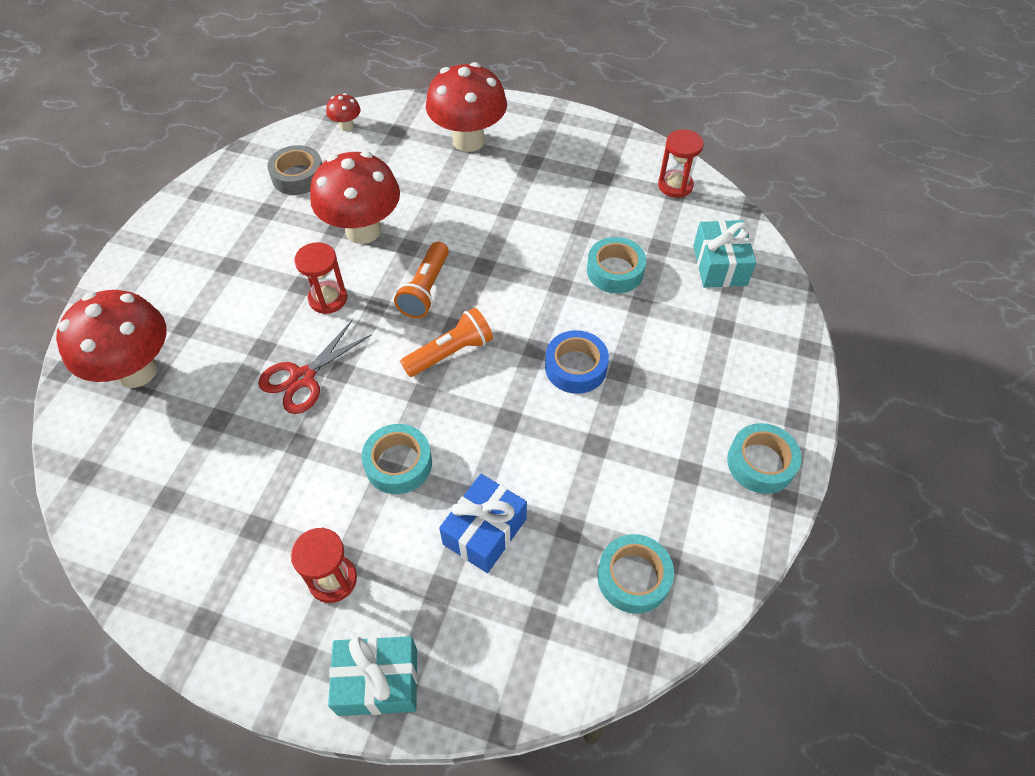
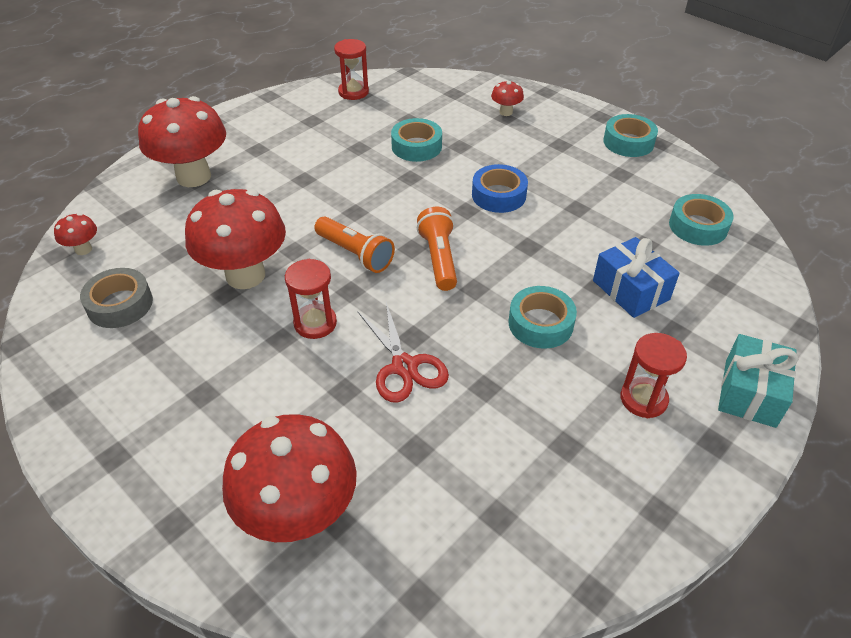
camera: 65 degrees left, 10 degrees down
(719, 265) = (448, 100): turquoise gift -> none
(734, 324) = (506, 112): none -> red mushroom

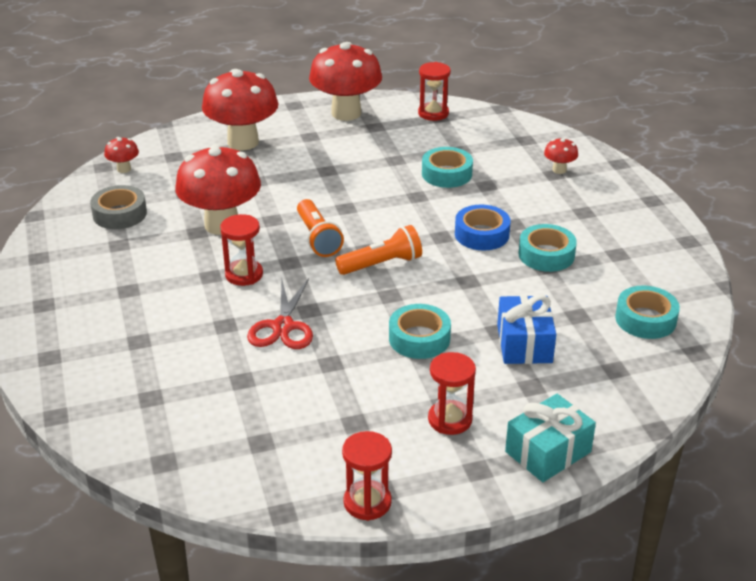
camera: 30 degrees right, 10 degrees down
(299, 515) = (129, 385): red mushroom -> red mushroom (346, 113)
(439, 258) = (382, 264): orange flashlight -> orange flashlight turned 45 degrees clockwise
(628, 142) = (655, 230): turquoise tape -> turquoise tape (546, 255)
(658, 534) = (367, 502): none -> red hourglass

